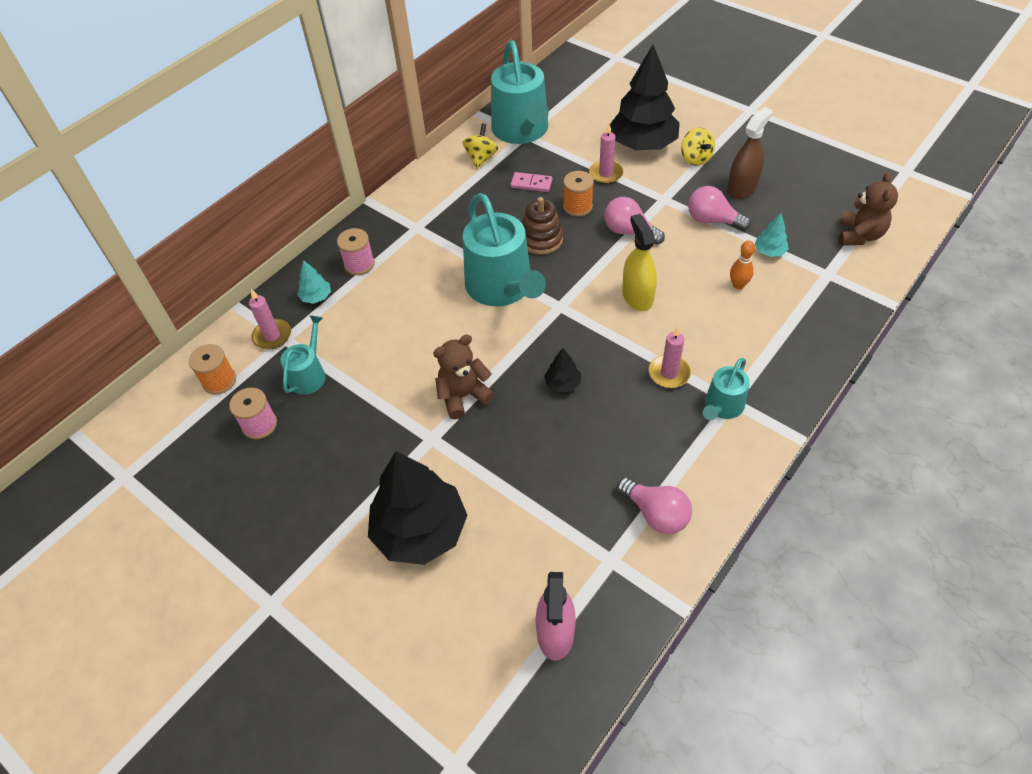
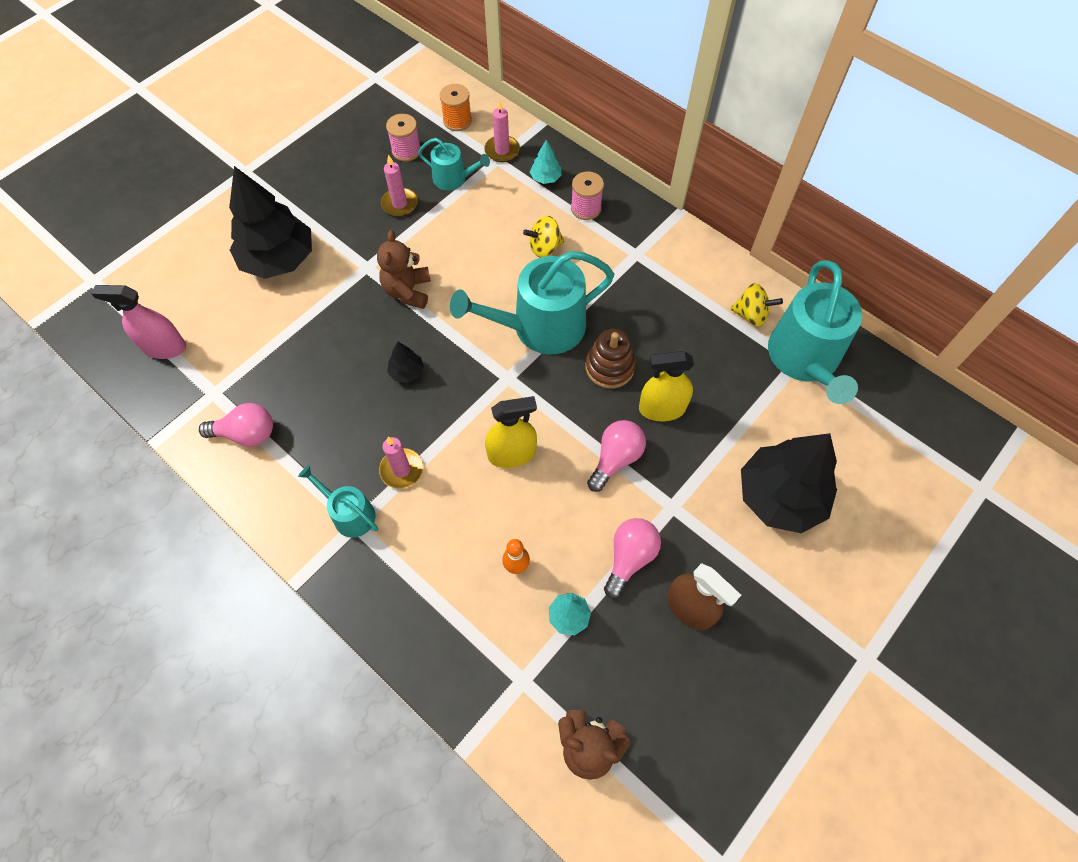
camera: 90 degrees right, 10 degrees up
(463, 396) = (408, 291): brown teddy bear -> brown teddy bear turned 150 degrees counterclockwise
(522, 130) = (805, 359): turquoise watering can -> turquoise watering can turned 75 degrees counterclockwise
(531, 183) = (704, 363): pink domino -> none
(577, 206) = (662, 408): orange spool -> yellow spray bottle
(606, 174) = (721, 445): pink candle -> pink candle (399, 204)
(656, 514) = (246, 434): pink light bulb -> pink light bulb turned 135 degrees counterclockwise
(695, 159) = (751, 559): yellow spinning top -> yellow spinning top (544, 247)

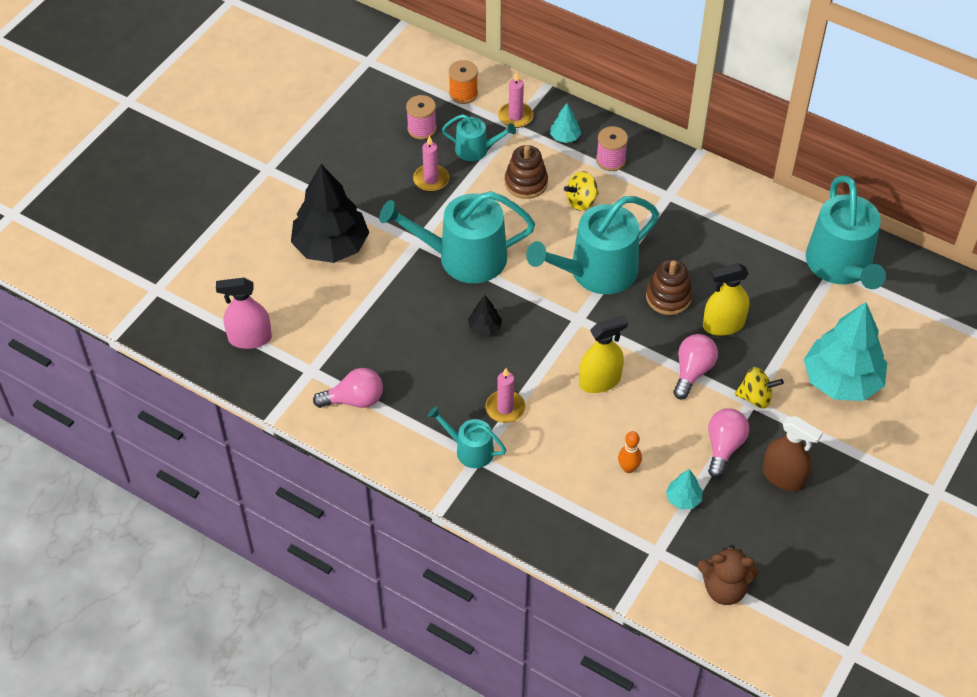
camera: 10 degrees left, 10 degrees down
(408, 291) = (463, 257): brown teddy bear -> turquoise watering can
(493, 220) = (526, 183): none -> brown stacking toy
(751, 315) = (785, 234): yellow spinning top -> yellow spinning top (755, 397)
(780, 496) = (841, 380): black tree -> turquoise tree

